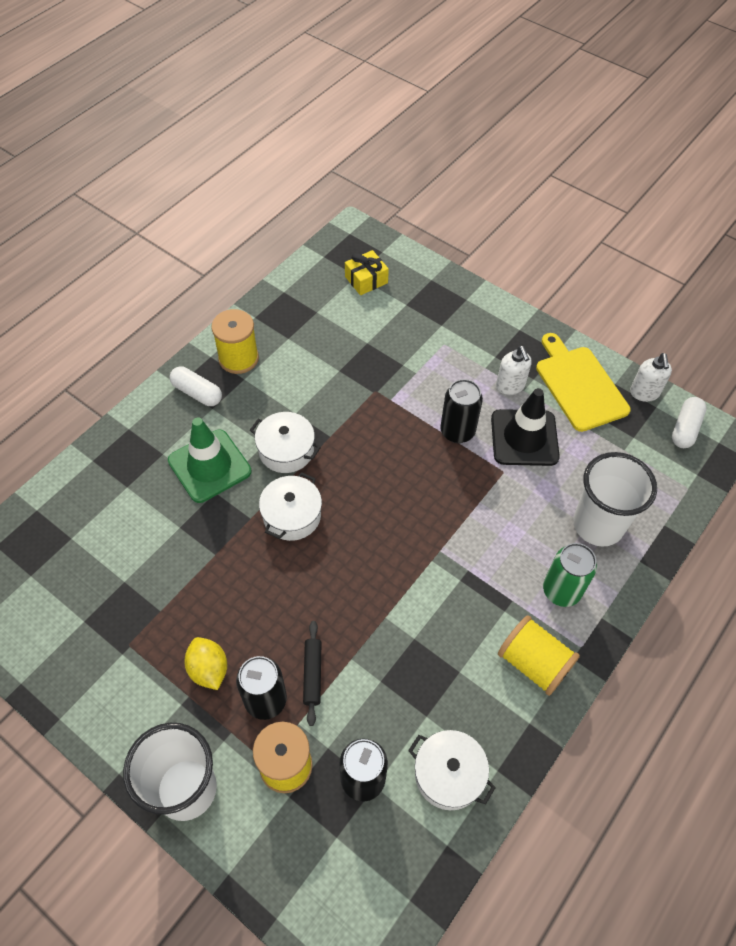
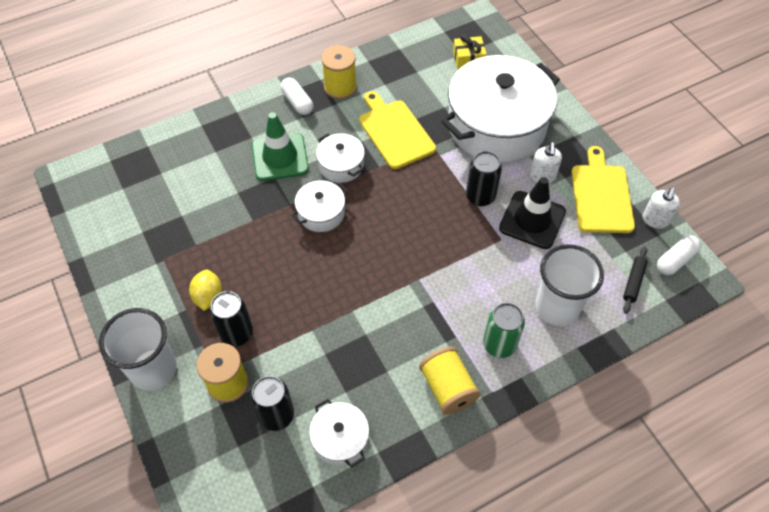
camera: 25 degrees right, 0 degrees up
(312, 674) = (278, 329): black rolling pin -> black rolling pin (633, 282)
(327, 390) = (395, 132): none -> yellow cutting board
(434, 345) = (496, 126): none -> white pot

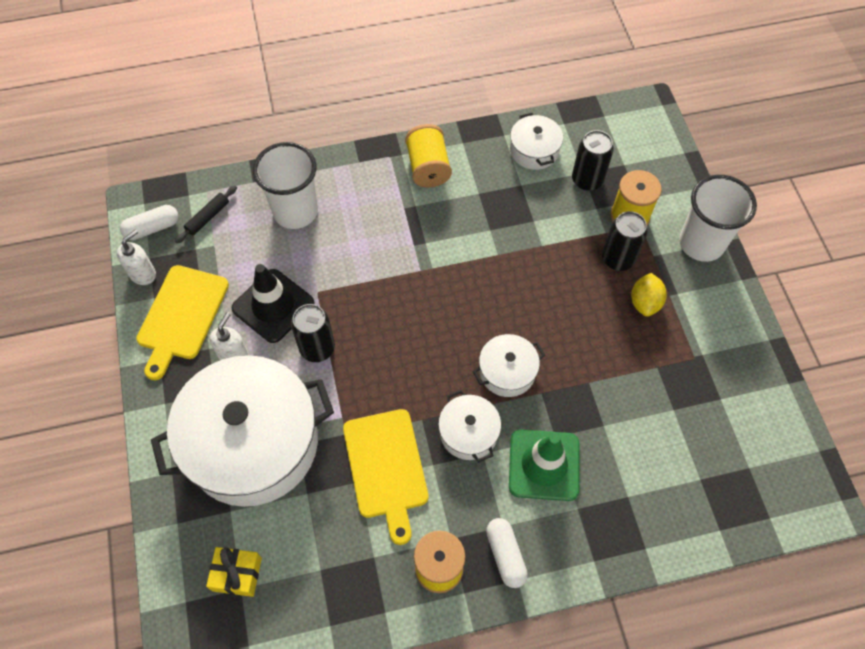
camera: 165 degrees left, 5 degrees up
(499, 345) = (366, 192): green can -> none

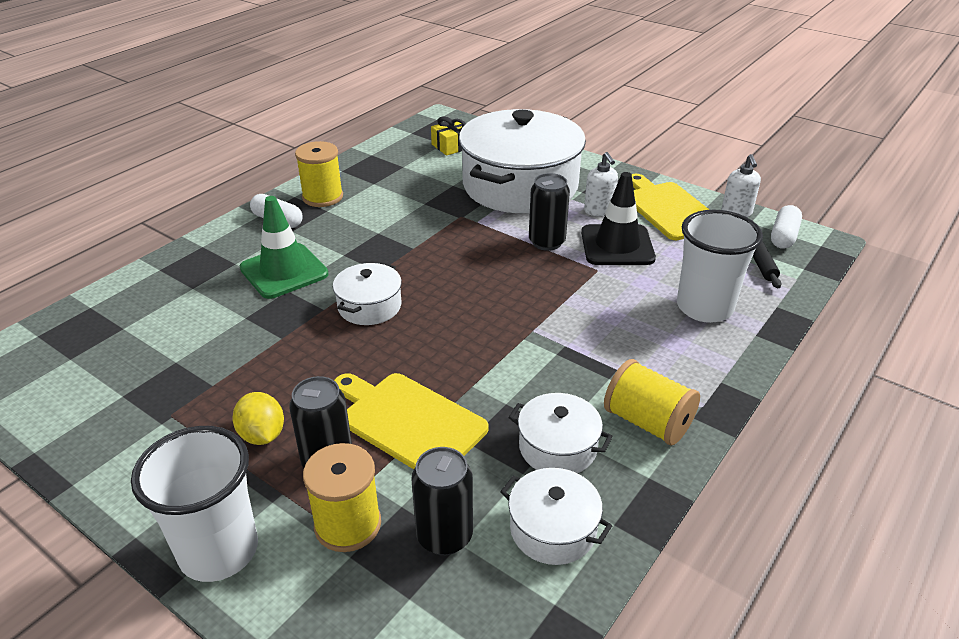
camera: 140 degrees right, 25 degrees down
(386, 468) = (411, 216): yellow cutting board -> yellow cutting board (408, 421)
(468, 433) = (366, 258): white pot -> white pot (558, 447)

